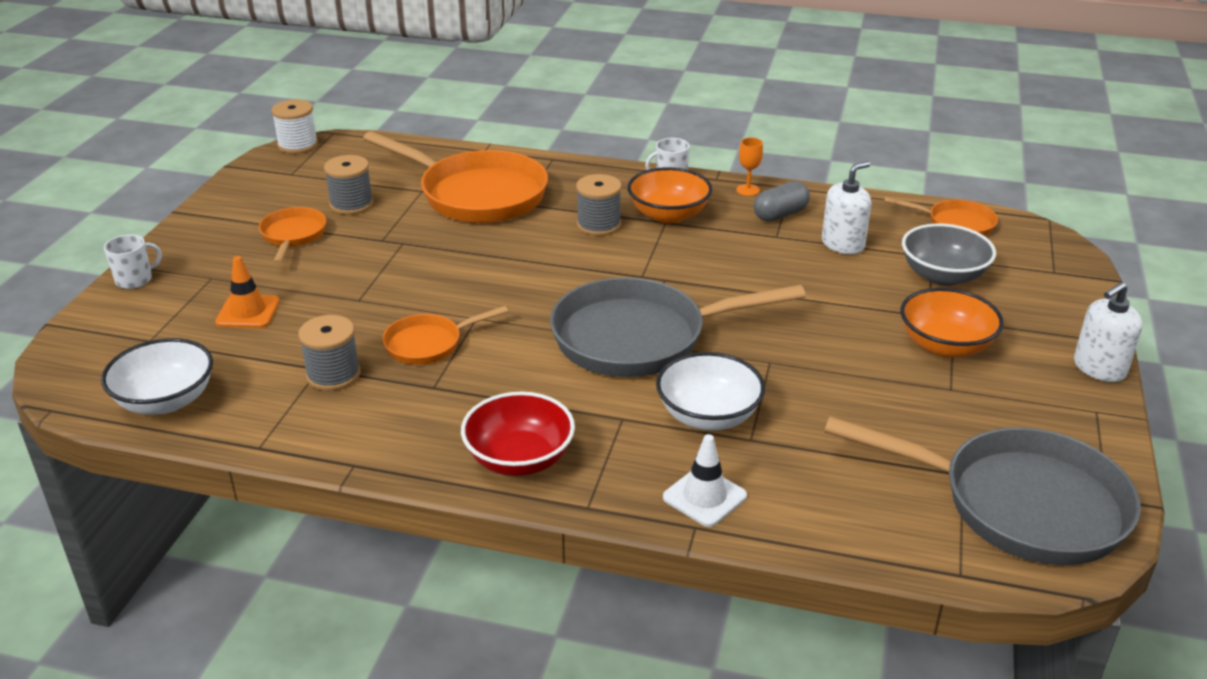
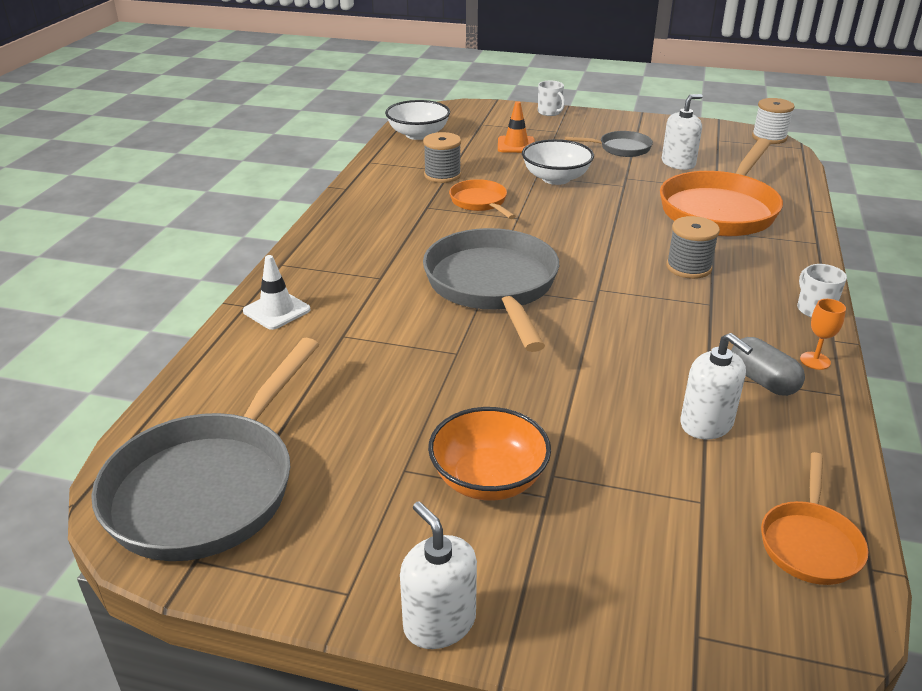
camera: 90 degrees right, 0 degrees up
(293, 236) = (621, 148): orange pan -> grey pan
(351, 204) = (678, 163): grey spool -> white soap dispenser
(519, 459) = (339, 239): red bowl -> none
(668, 215) = (727, 306): orange bowl -> none
(708, 416) = (377, 316): white bowl -> white bowl (556, 178)
(943, 276) = (652, 504): grey bowl -> none

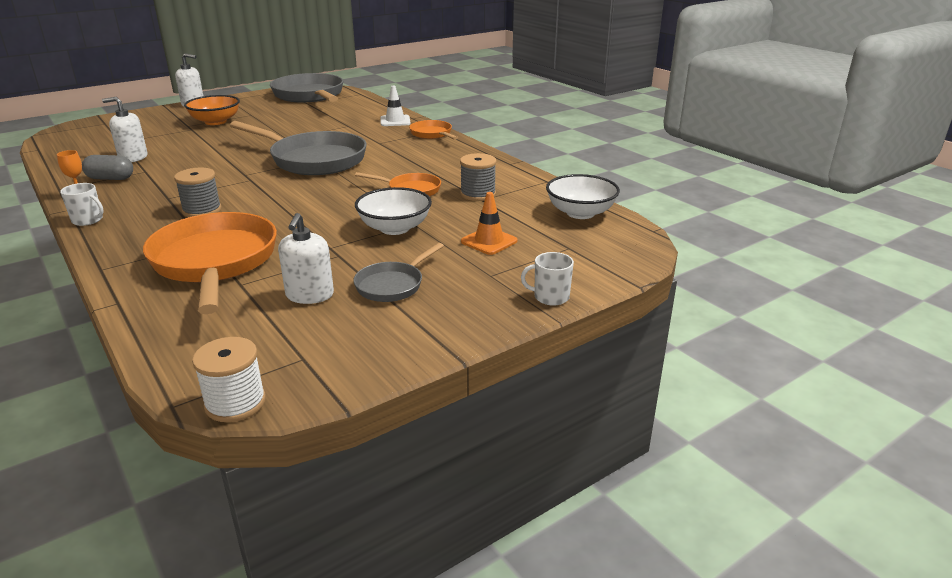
camera: 130 degrees right, 5 degrees down
(810, 543) = (66, 147): orange pan -> orange pan (432, 134)

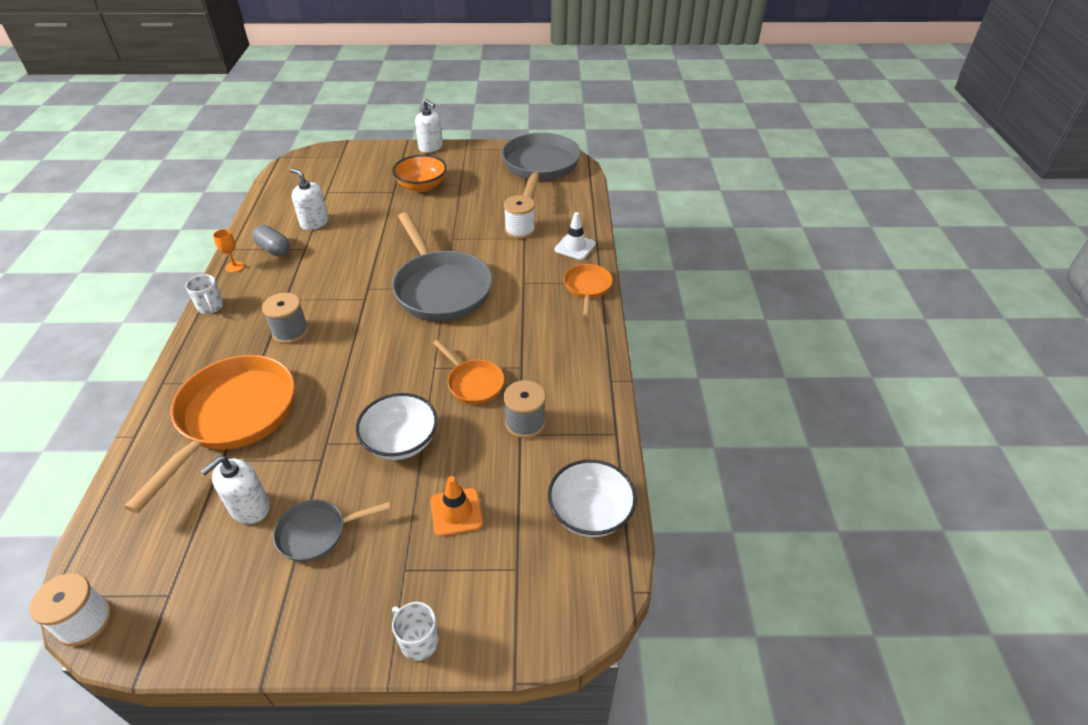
camera: 35 degrees right, 15 degrees up
(338, 123) = (520, 230): none -> white spool

